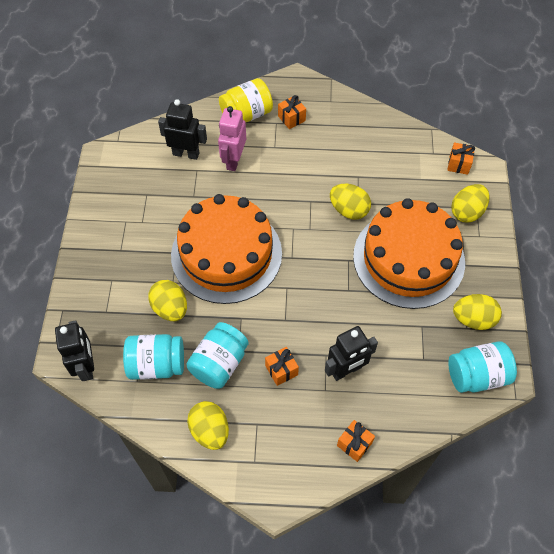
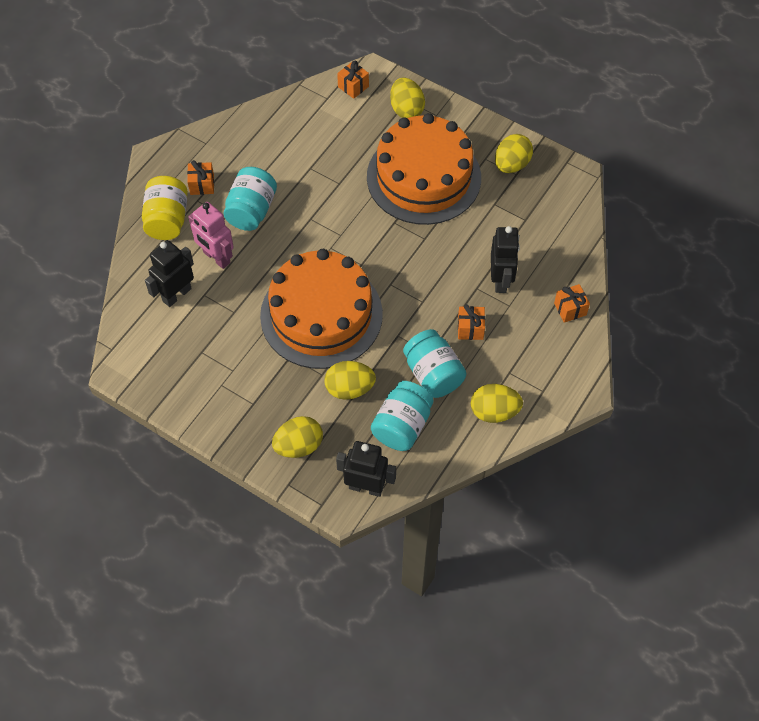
camera: 60 degrees left, 0 degrees up
(349, 210) = (342, 194): yellow egg -> yellow egg (299, 446)
(477, 375) = (562, 191): turquoise jar -> turquoise jar (251, 210)

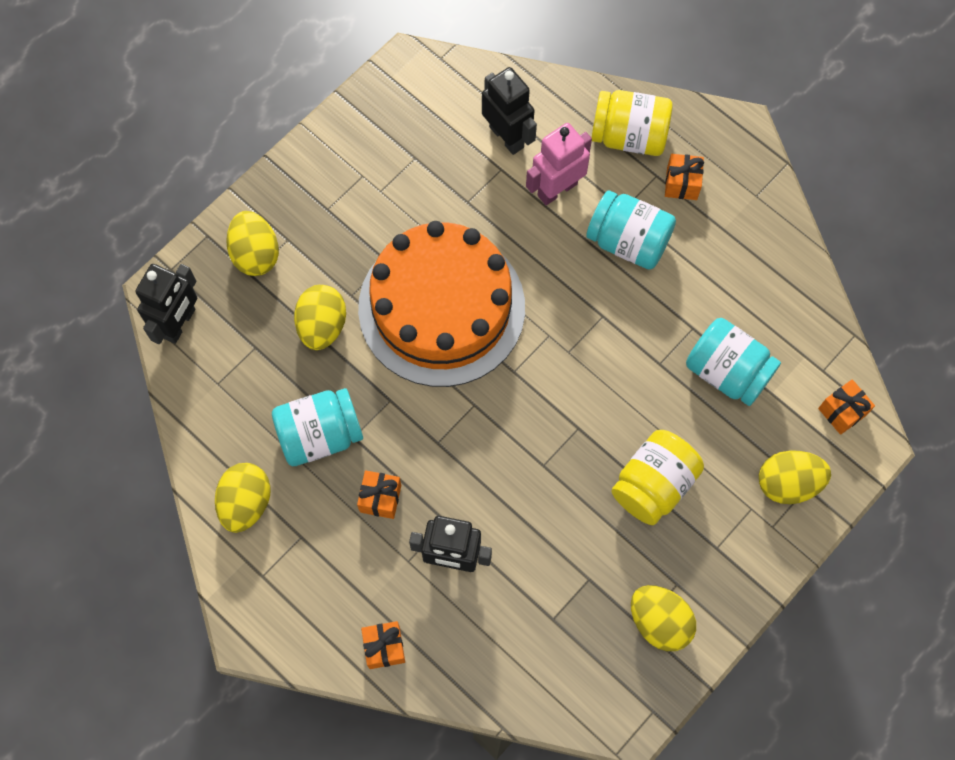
camera: 100 degrees right, 10 degrees up
(402, 426) = (253, 381): turquoise jar -> turquoise jar (727, 371)
(423, 177) = (653, 484): orange cake -> yellow jar

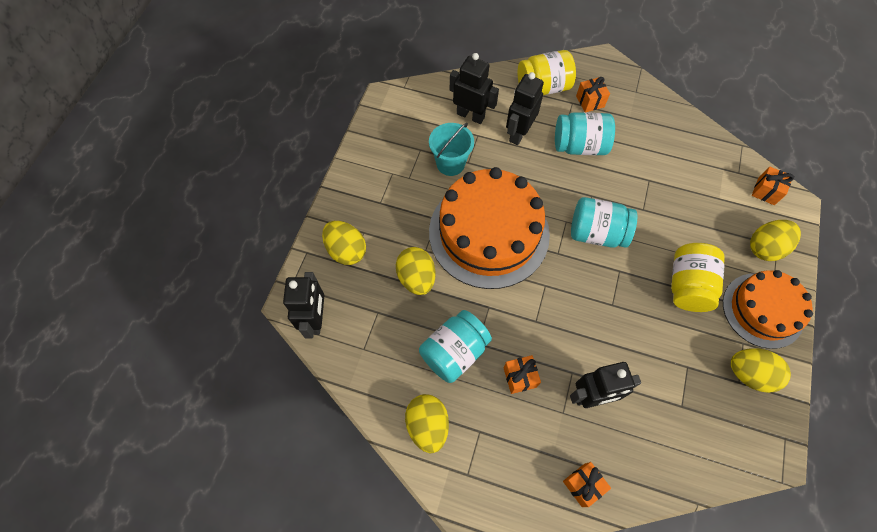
camera: 25 degrees left, 5 degrees down
(443, 194) = (450, 163): none -> turquoise bucket
(557, 189) = (518, 133): pink robot -> black robot
(727, 371) = (685, 197): turquoise jar -> turquoise jar (596, 233)
(729, 557) = (762, 310): none -> orange cake

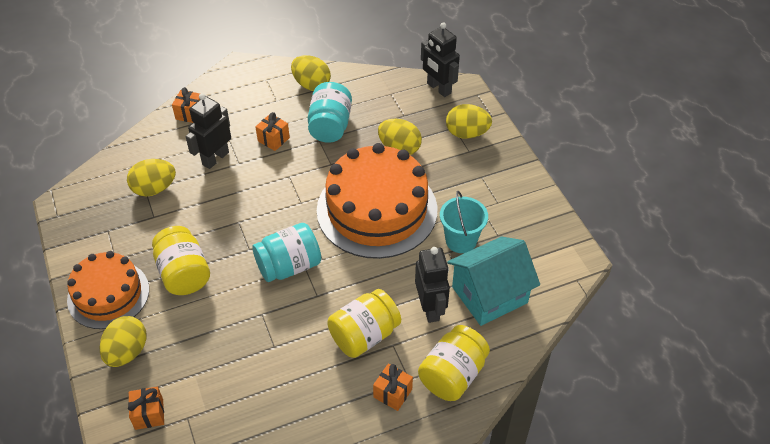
camera: 140 degrees right, 15 degrees down
(470, 115) = (489, 295): black robot -> turquoise house
(579, 146) = (364, 335): turquoise jar -> yellow jar
(749, 374) = (101, 240): yellow egg -> yellow egg (154, 189)

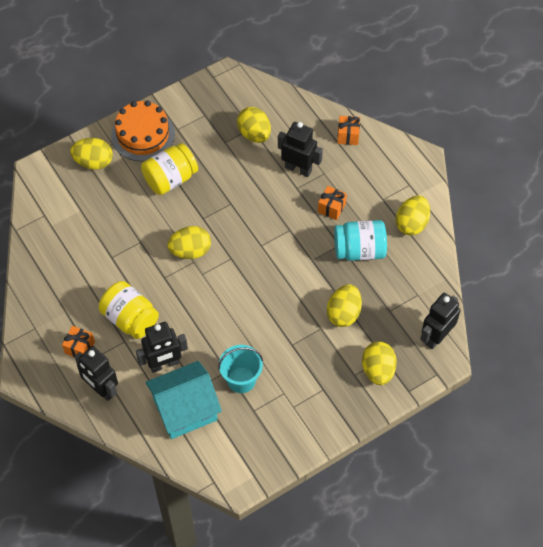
camera: 80 degrees right, 10 degrees up
(149, 414) = (44, 190): orange gift -> none
(289, 266) = (190, 251): turquoise jar -> yellow egg
(377, 209) = (264, 306): orange cake -> none
(452, 375) = (101, 389): yellow jar -> black robot
(489, 295) = (185, 409): turquoise house -> turquoise house turned 75 degrees counterclockwise

